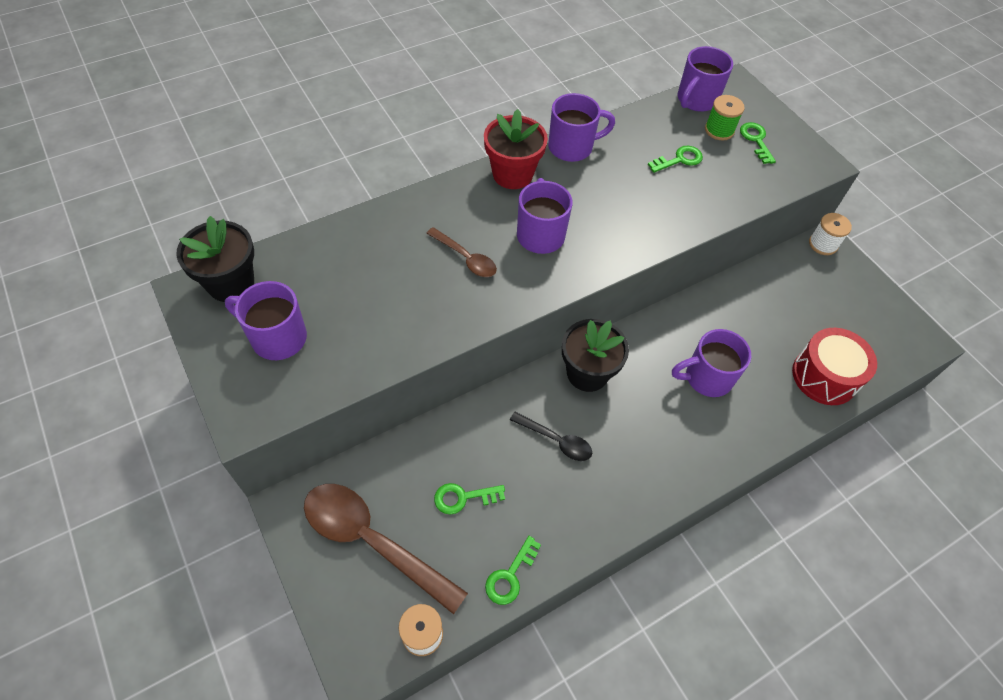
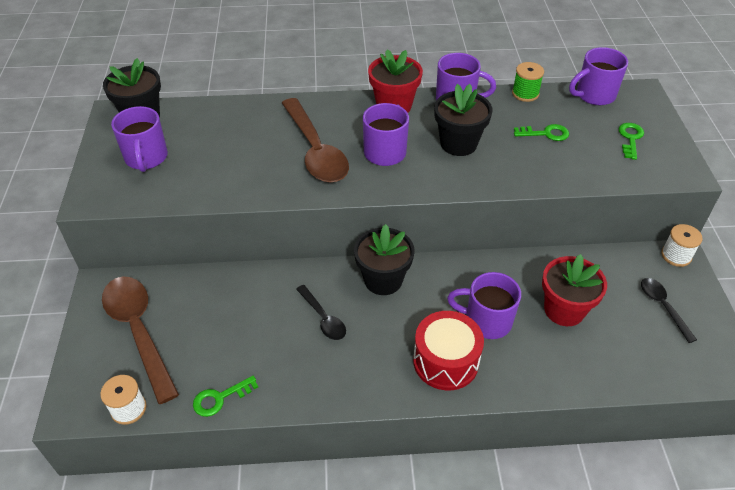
camera: 30 degrees right, 10 degrees down
(277, 337) = (146, 158): purple mug -> purple mug turned 150 degrees counterclockwise
(463, 497) = (224, 329): green key -> none
(465, 258) = (315, 150): brown spoon -> brown spoon, size x1.94
(605, 199) = (458, 144): none -> black flower pot
(719, 130) = (599, 122): green spool -> green spool (525, 93)
(764, 338) = (564, 310): none -> red flower pot
(824, 376) = (604, 361): red drum -> red drum (445, 361)
(840, 301) = (663, 307): none -> black spoon

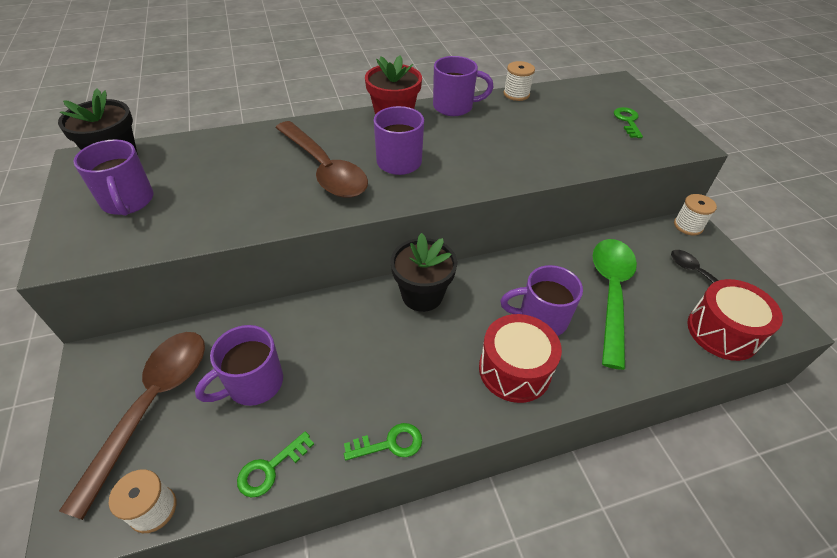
camera: 15 degrees left, 0 degrees up
(139, 332) = (152, 406): brown spoon -> brown spoon turned 60 degrees clockwise
(323, 318) = (369, 348): black spoon -> none
(458, 144) = (470, 144): black flower pot -> none
(525, 93) = (516, 94): green spool -> white spool
(545, 133) = (550, 126): green key -> green key (390, 444)
(564, 310) = (610, 294): red flower pot -> green spoon
(594, 95) = (578, 89): purple mug -> purple mug (253, 384)
(662, 365) = (722, 332): none -> red drum

